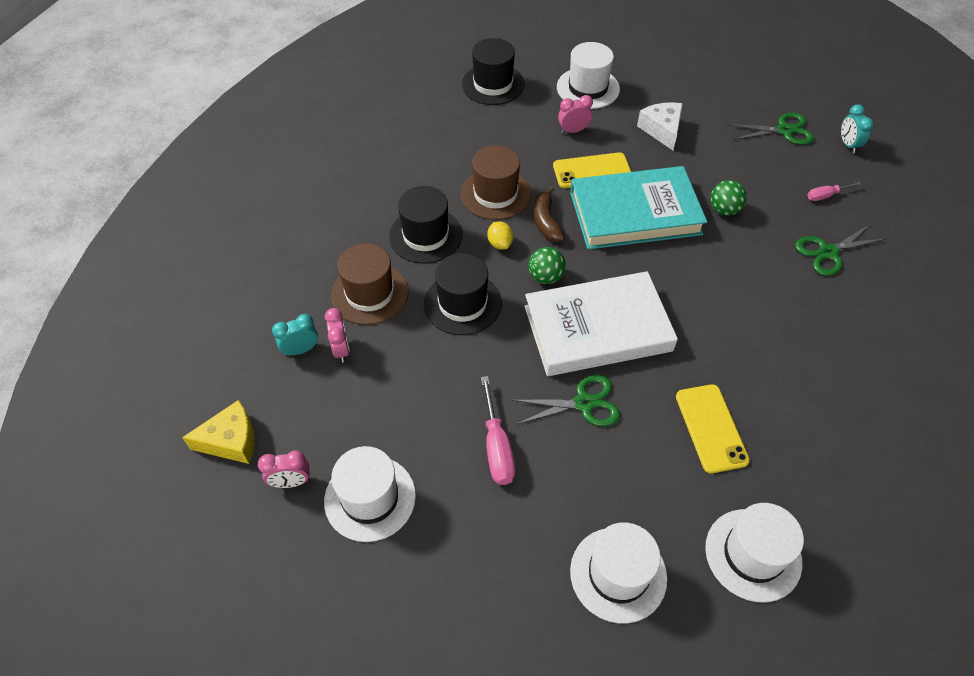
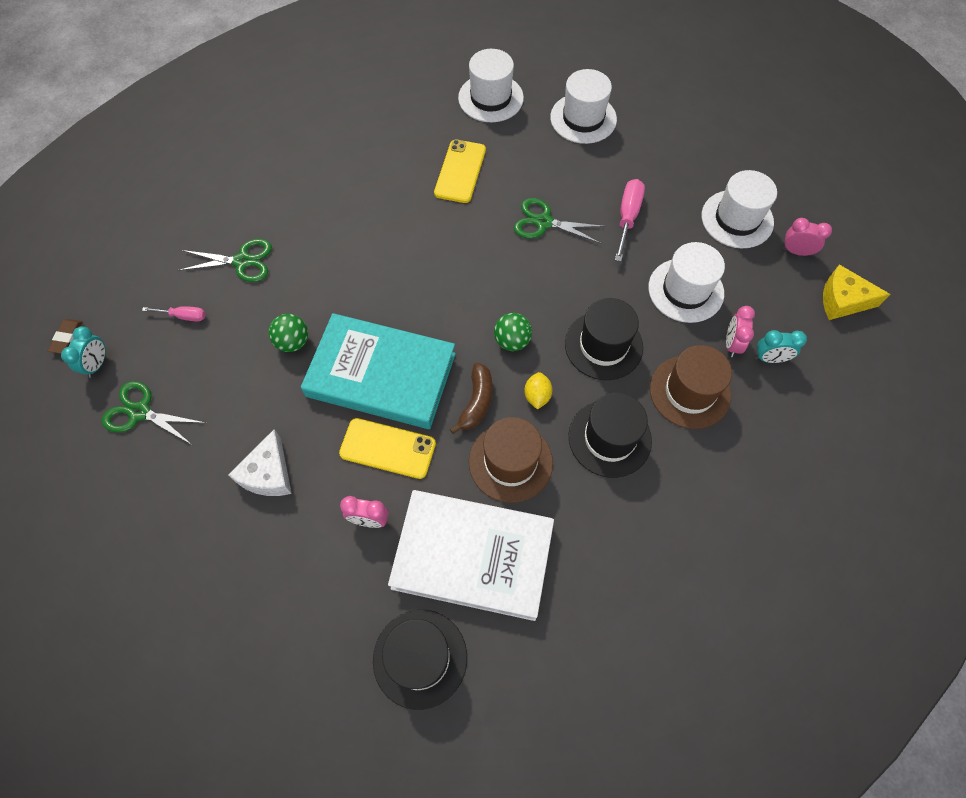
camera: 155 degrees left, 10 degrees up
(588, 88) = (302, 589): white hat -> white hat (685, 290)
(597, 328) = (495, 275): white book -> white book (472, 556)
(890, 151) = (67, 338): none -> brown eraser

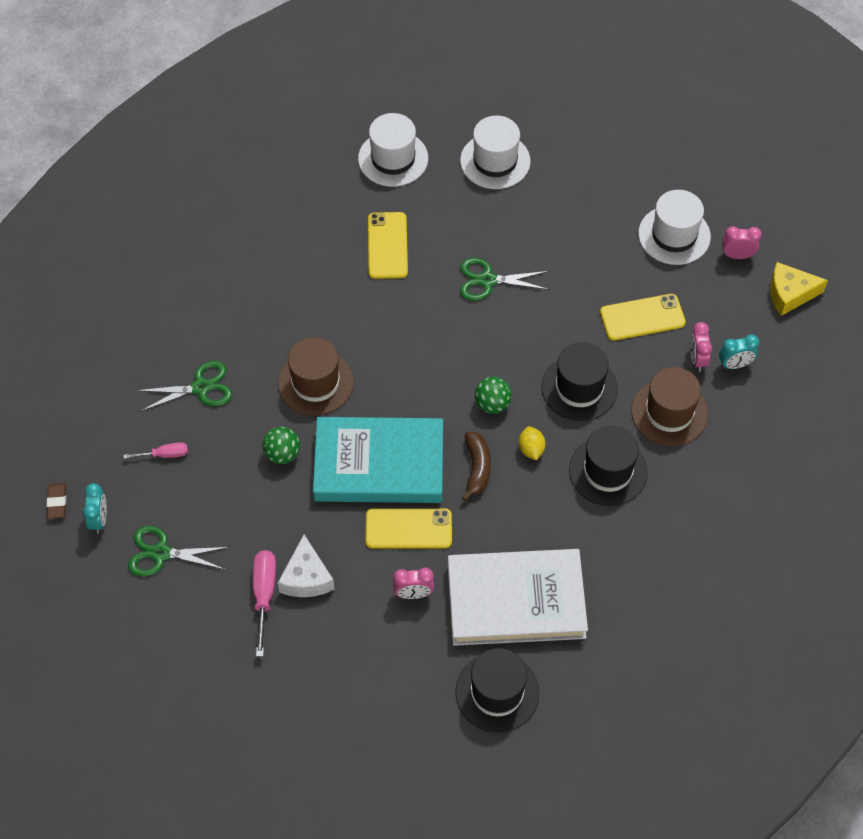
camera: 15 degrees left, 5 degrees down
(510, 462) = (524, 513): brown hat -> brown hat (315, 382)
(627, 218) = (568, 257): pink screwdriver -> pink screwdriver (264, 595)
(685, 290) = (642, 317): white hat -> yellow phone

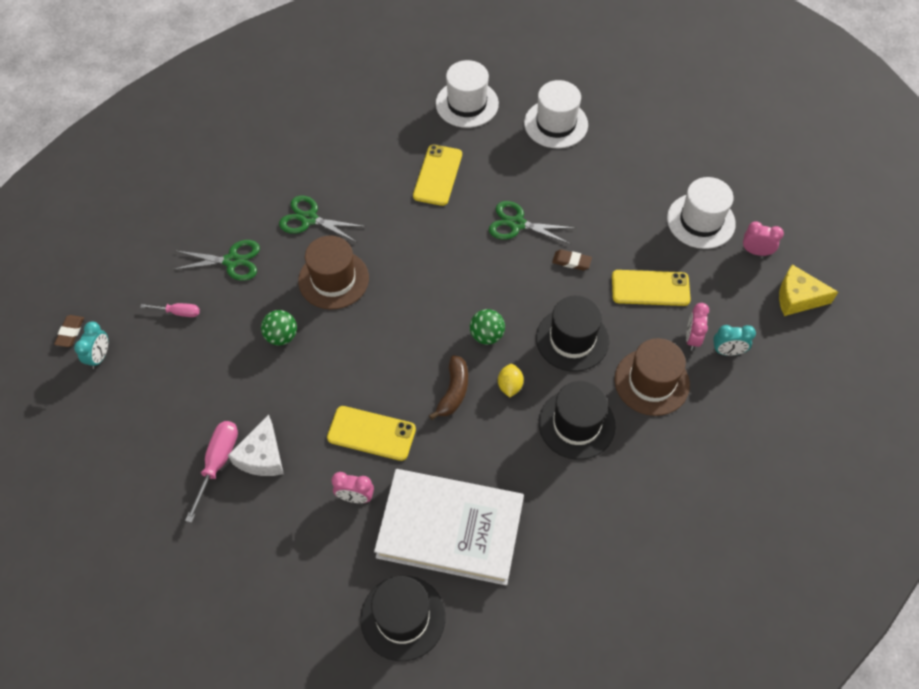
camera: 15 degrees right, 0 degrees up
(161, 553) = (141, 400): green scissors -> green scissors (309, 219)
(379, 464) = (364, 366): turquoise book -> none
(555, 308) = (571, 261): none -> brown eraser

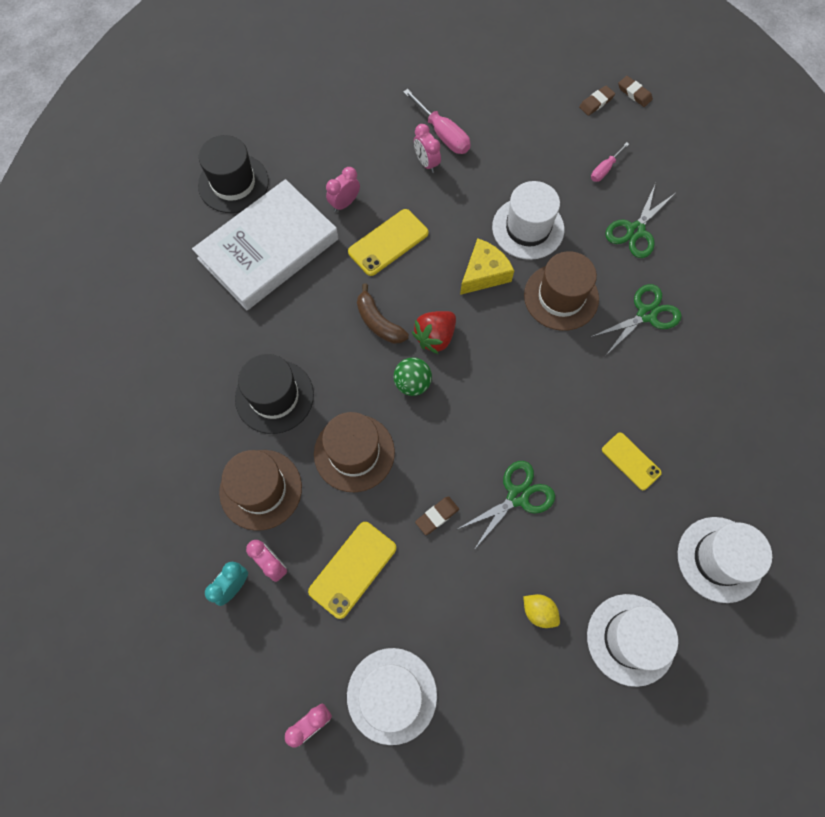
camera: 125 degrees right, 10 degrees up
(100, 357) = (596, 102): turquoise clock -> brown eraser
(262, 456) = (426, 163): white cheese -> pink clock
(281, 336) = (528, 228): green ball -> white hat
(435, 343) = (435, 337): none -> red strawberry
(437, 175) = (631, 461): yellow phone -> yellow phone, size x0.67
(510, 386) = (350, 369): yellow lemon -> yellow lemon (539, 612)
(572, 339) = (354, 453): black hat -> brown hat
(797, 298) = (230, 716): yellow cheese -> yellow cheese (484, 273)

